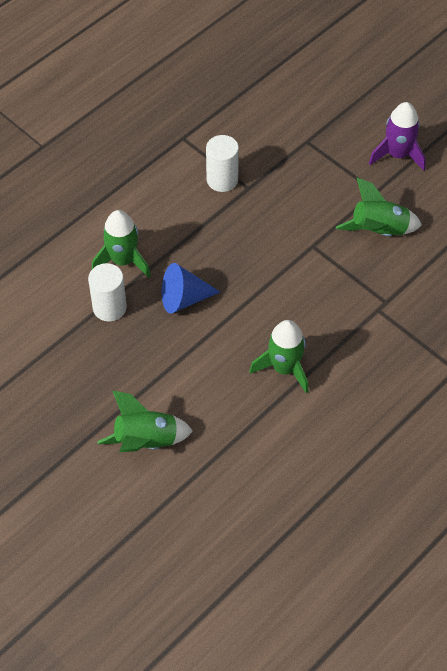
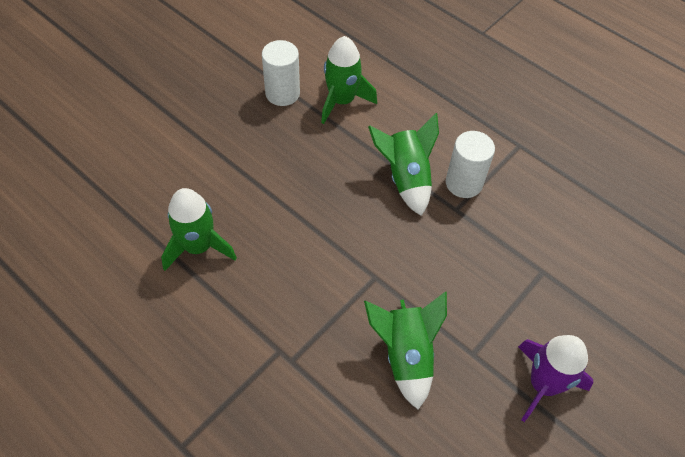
camera: 85 degrees right, 0 degrees up
(146, 441) = (122, 128): green rocket -> green rocket (406, 178)
(184, 299) = (294, 153): blue cone -> none

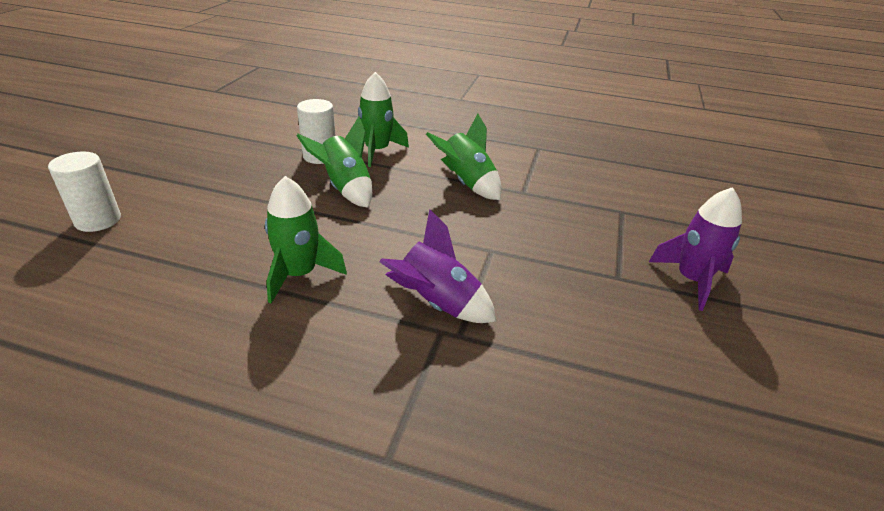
camera: 25 degrees left, 20 degrees down
(291, 321) = (437, 303): none -> purple rocket
(405, 355) = (564, 296): green rocket -> green rocket (345, 188)
(464, 183) = (516, 176): white cylinder -> white cylinder (98, 220)

